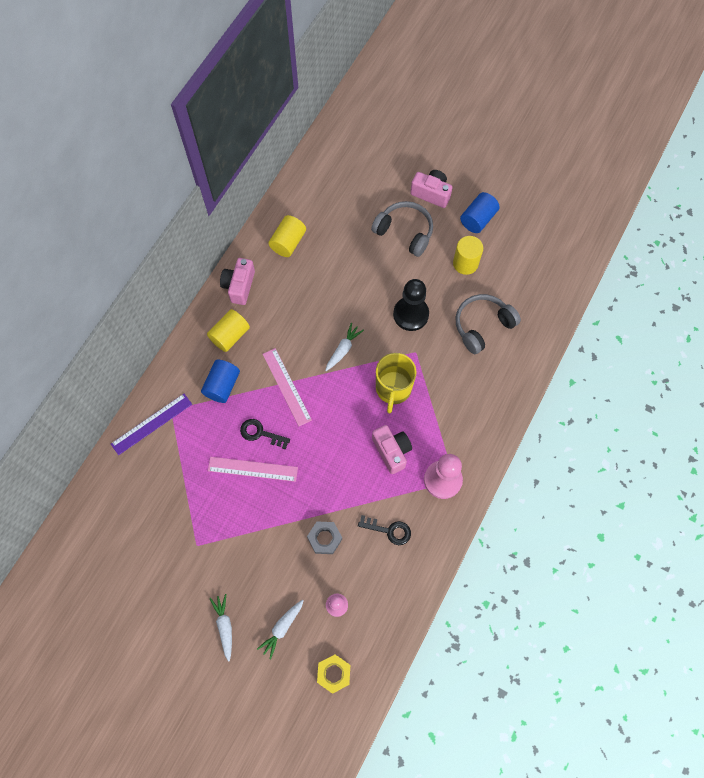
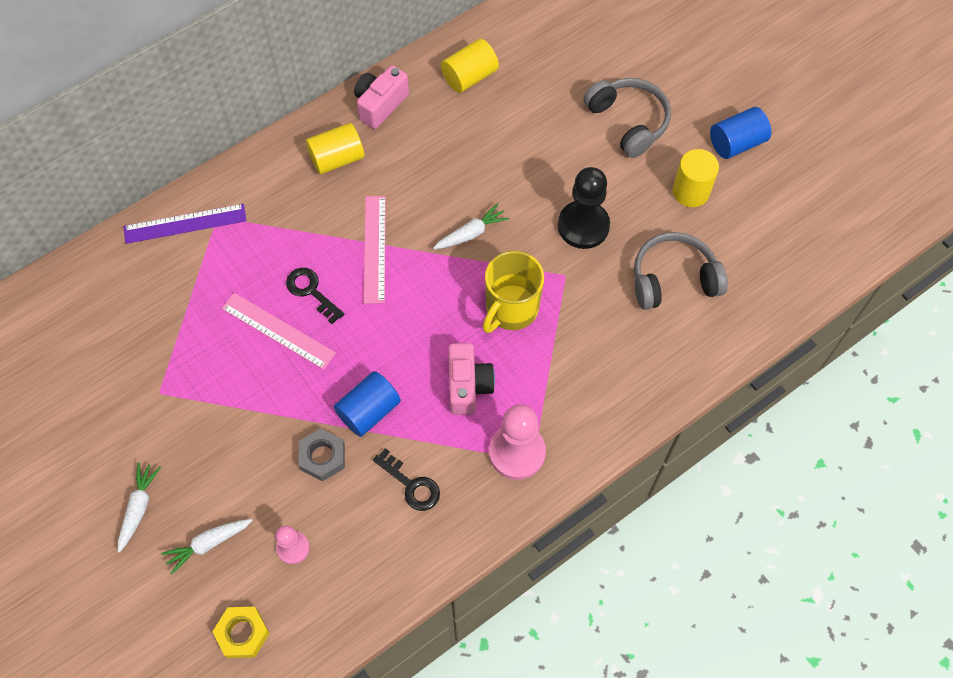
camera: 25 degrees right, 5 degrees down
(222, 385) = (295, 214): blue cylinder -> blue cylinder (369, 411)
(431, 193) = (689, 88): pink camera -> none

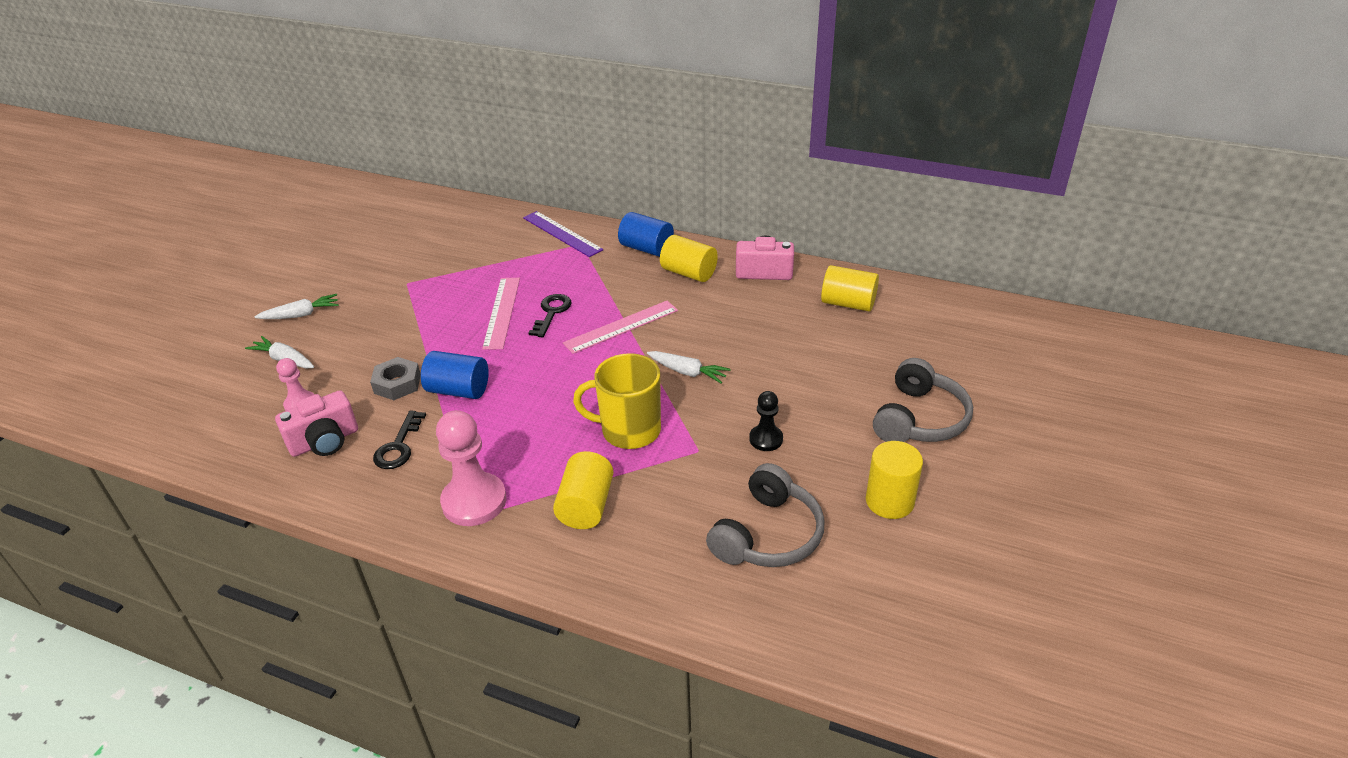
camera: 60 degrees right, 25 degrees down
(242, 633) = (208, 411): yellow nut -> none
(468, 386) = (525, 438): pink camera -> pink camera (325, 441)
(573, 377) = (586, 506): none -> yellow cylinder
(583, 226) = (766, 439): black pawn -> black pawn, size x0.55
(673, 279) = (767, 534): grey headphones -> grey headphones turned 75 degrees clockwise
(736, 143) = (992, 512): blue cylinder -> blue cylinder (646, 248)

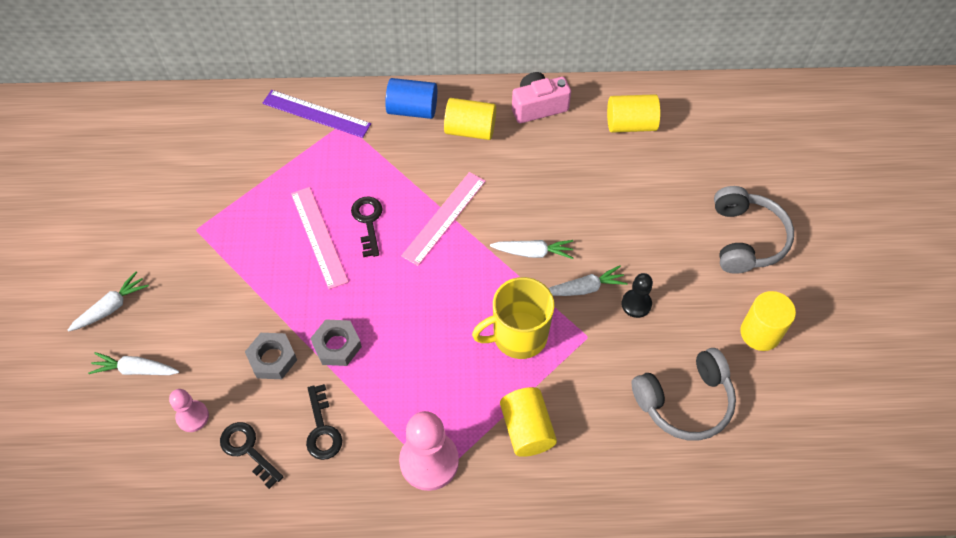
camera: 25 degrees left, 20 degrees up
(325, 441) = (247, 450): pink camera -> black key
(458, 390) = (337, 345): blue cylinder -> grey nut
(720, 412) = (584, 288): none -> white carrot
(767, 534) = (685, 401): grey headphones -> grey headphones turned 60 degrees clockwise

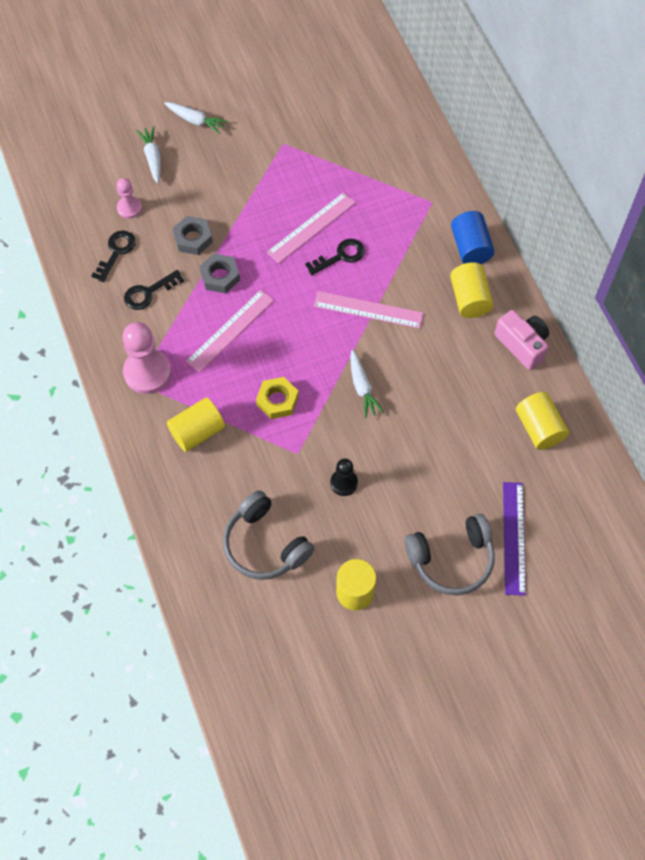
camera: 70 degrees right, 5 degrees up
(316, 114) = (431, 179): purple ruler -> purple ruler (513, 537)
(412, 356) = (230, 330): none -> pink ruler
(518, 336) = (277, 400): yellow mug -> yellow nut
(584, 288) = (343, 438): white carrot -> none

